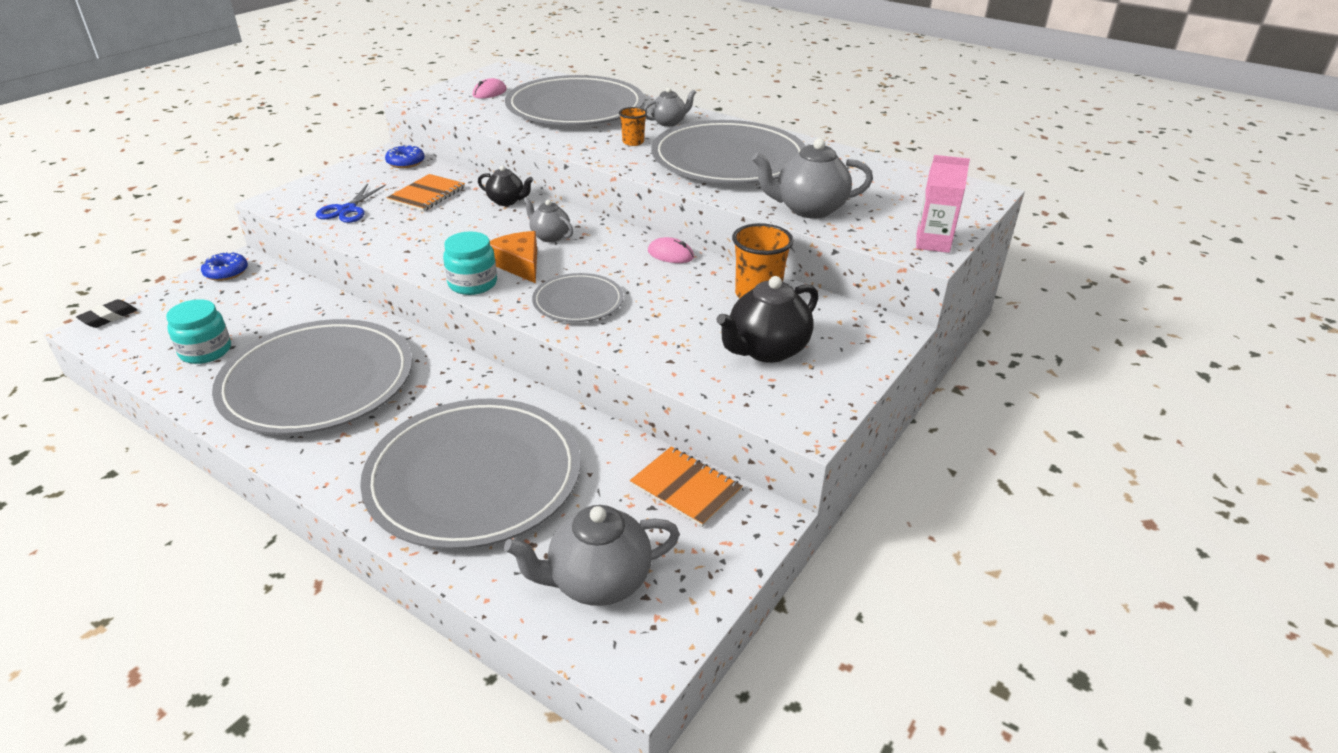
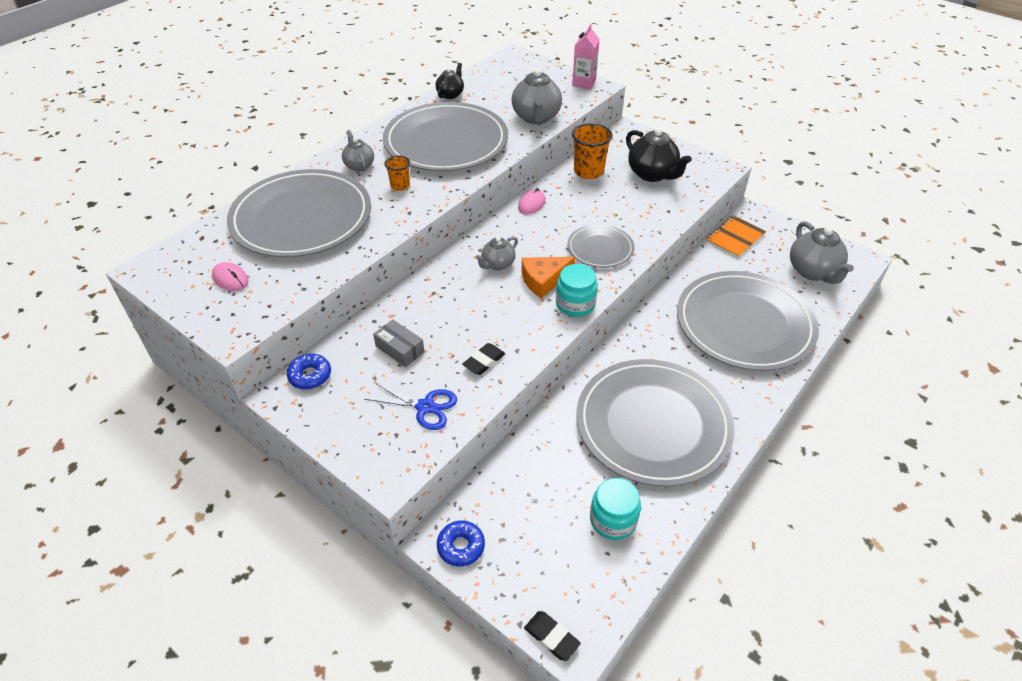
camera: 85 degrees left, 10 degrees up
(396, 234) = (484, 361): none -> black eraser
(427, 195) = (399, 349): orange notebook -> grey box
(507, 201) = (425, 292): black teapot -> black teapot (450, 94)

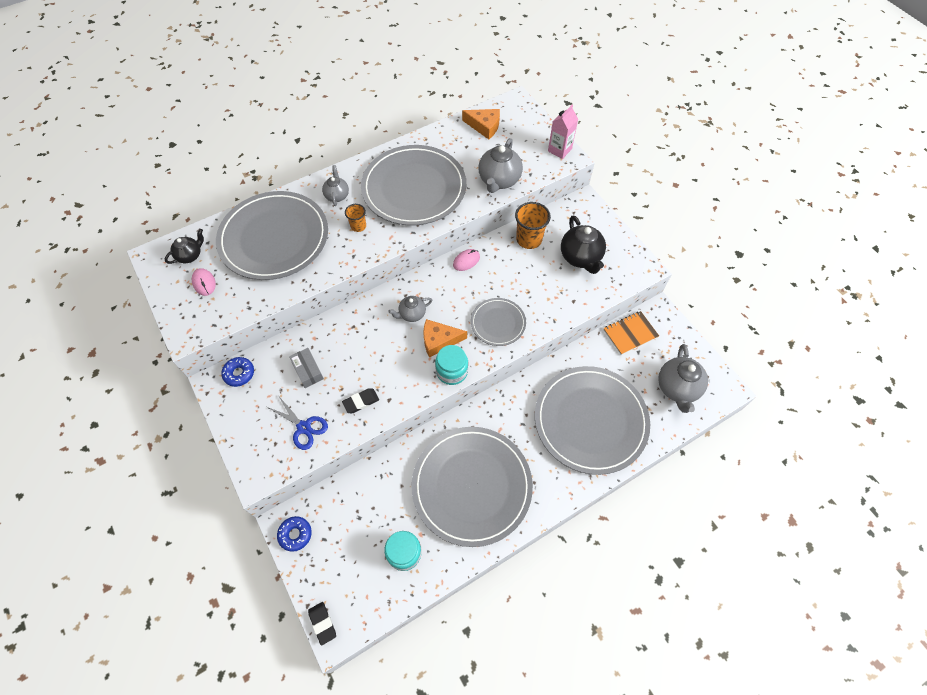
camera: 20 degrees right, 15 degrees up
(450, 94) = (441, 135): black teapot -> black teapot (190, 255)
(493, 80) = (484, 126): none -> orange cheese

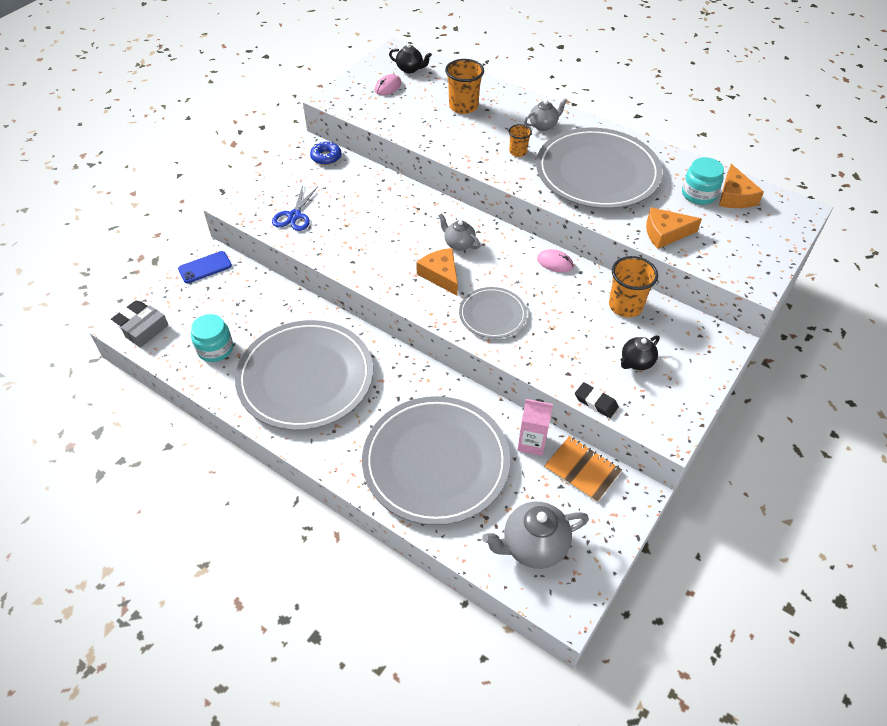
camera: 65 degrees right, 10 degrees down
(274, 238) = (463, 106): grey plate -> orange cup
(295, 534) = (205, 267): blue donut -> blue phone
(308, 371) = (352, 197): grey box -> grey box (147, 331)
(361, 402) = (339, 243): black eraser -> black eraser (596, 402)
(452, 371) = (410, 297): turquoise jar -> turquoise jar (698, 194)
(499, 181) = (665, 233): grey teapot -> orange cheese
(559, 150) = (761, 271): pink carton -> pink carton (531, 443)
(581, 258) = (636, 362): black teapot -> black teapot, size x0.59

